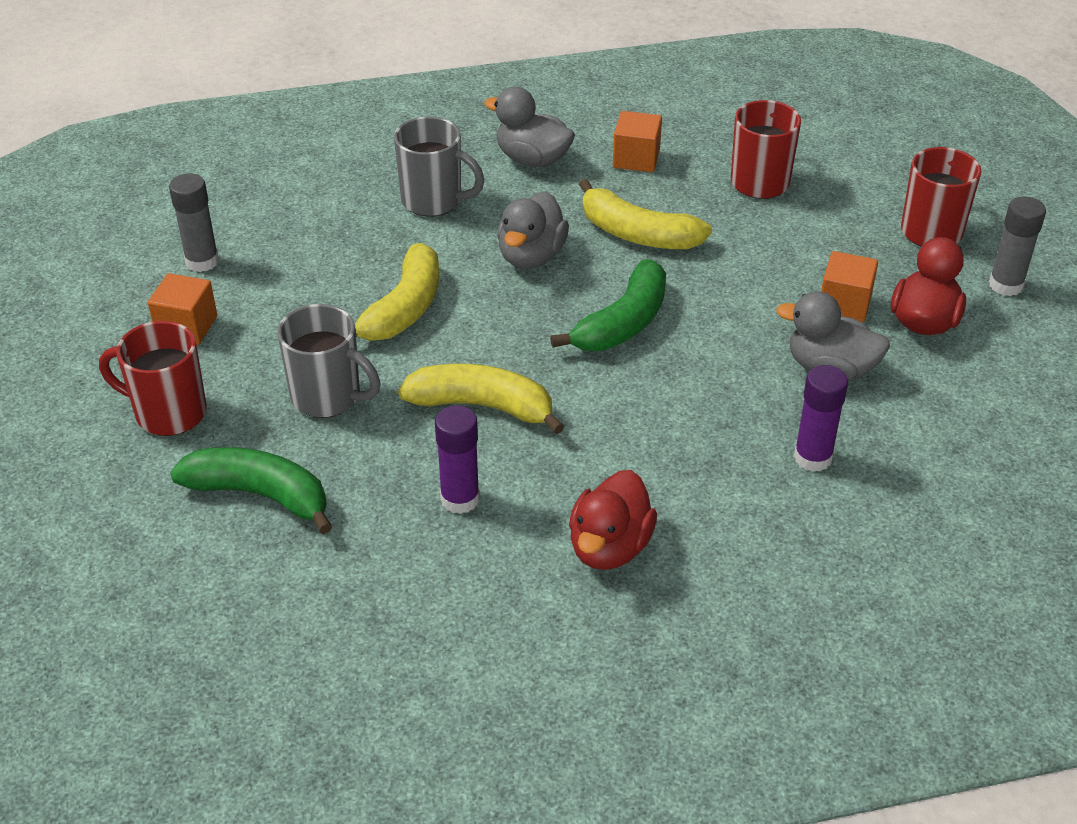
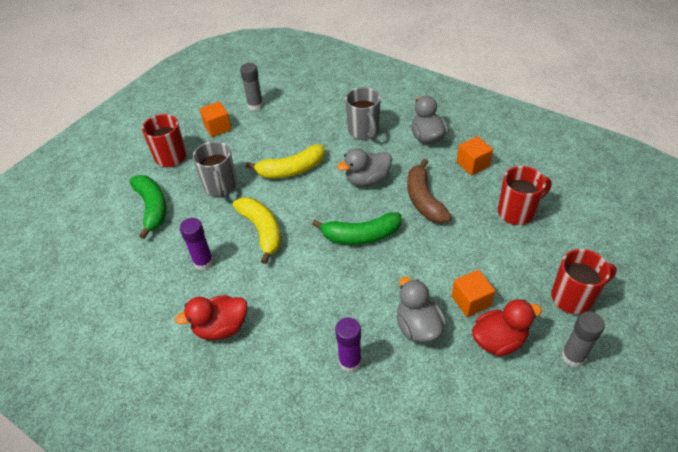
camera: 50 degrees right, 5 degrees up
(638, 234) = (424, 200): yellow banana -> brown banana

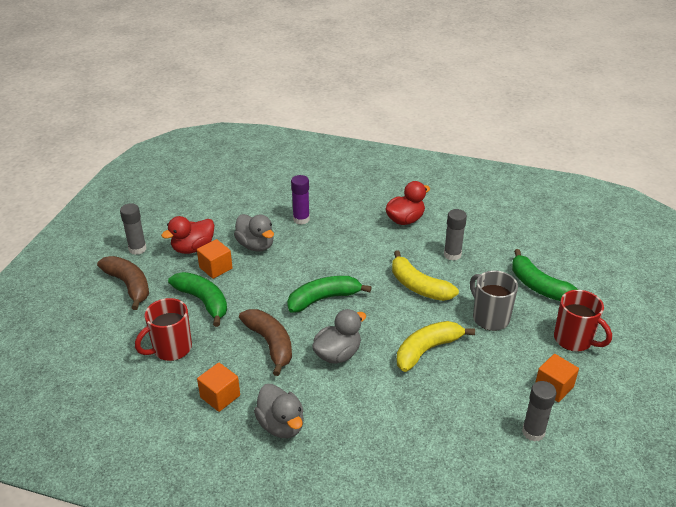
camera: 160 degrees right, 10 degrees down
(203, 262) = (452, 254): purple glue stick -> grey glue stick
(364, 131) = (366, 418): grey mug -> none
(486, 258) = (203, 301): none -> green banana
(573, 297) = (128, 285): red mug -> brown banana

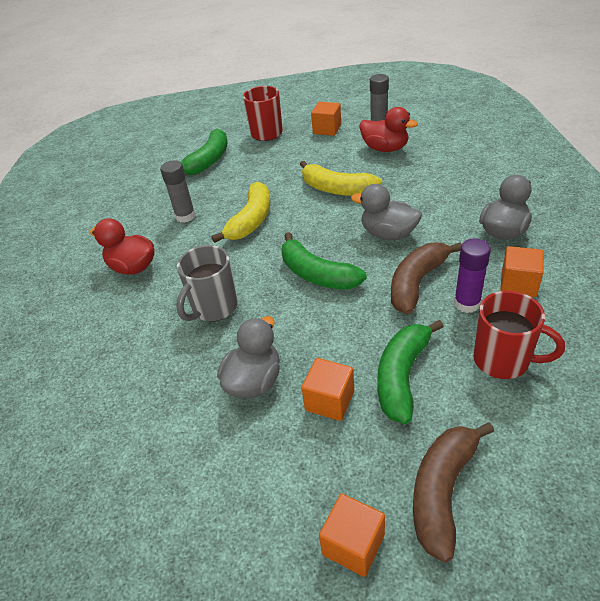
camera: 110 degrees left, 5 degrees up
(137, 249) = (353, 544): grey glue stick -> orange cube
(193, 248) = (303, 457): red duck -> red duck (385, 148)
(301, 219) = (169, 361): purple glue stick -> purple glue stick (467, 303)
(490, 318) = (269, 172): grey mug -> grey mug (214, 308)

